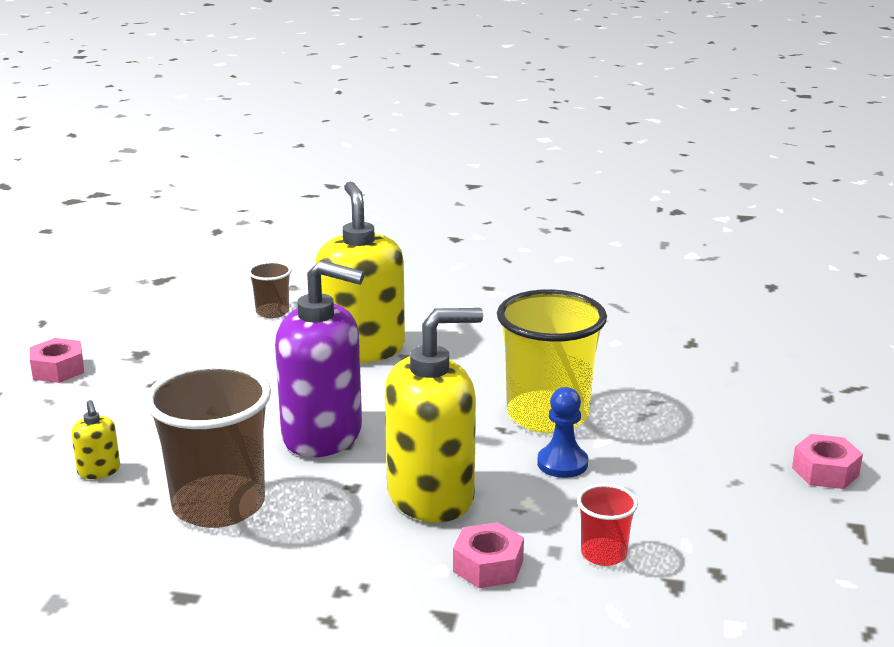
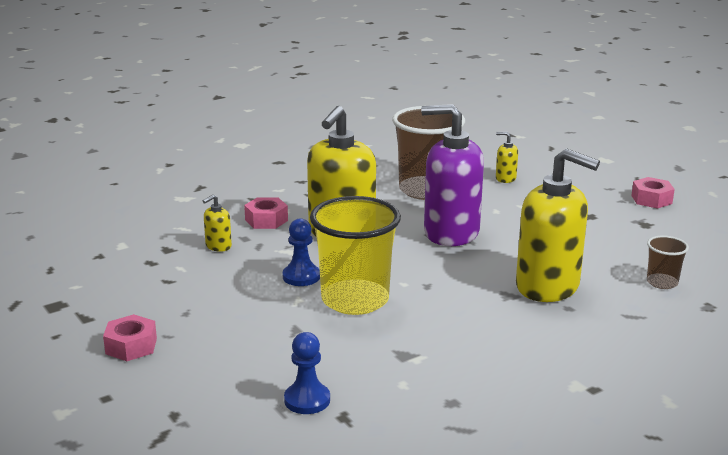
camera: 135 degrees right, 0 degrees up
(323, 435) = (451, 233): purple soap dispenser -> purple soap dispenser turned 45 degrees clockwise
(603, 554) = (218, 246): red cup -> yellow soap dispenser
(705, 363) = (307, 400): none -> blue pawn

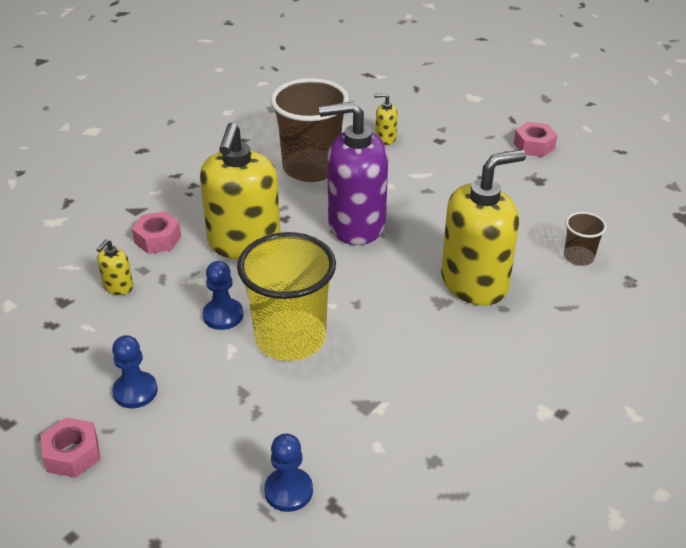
camera: 15 degrees left, 15 degrees up
(202, 314) = (135, 391): none -> blue pawn
(548, 286) = (474, 283): yellow soap dispenser -> yellow soap dispenser turned 45 degrees counterclockwise

